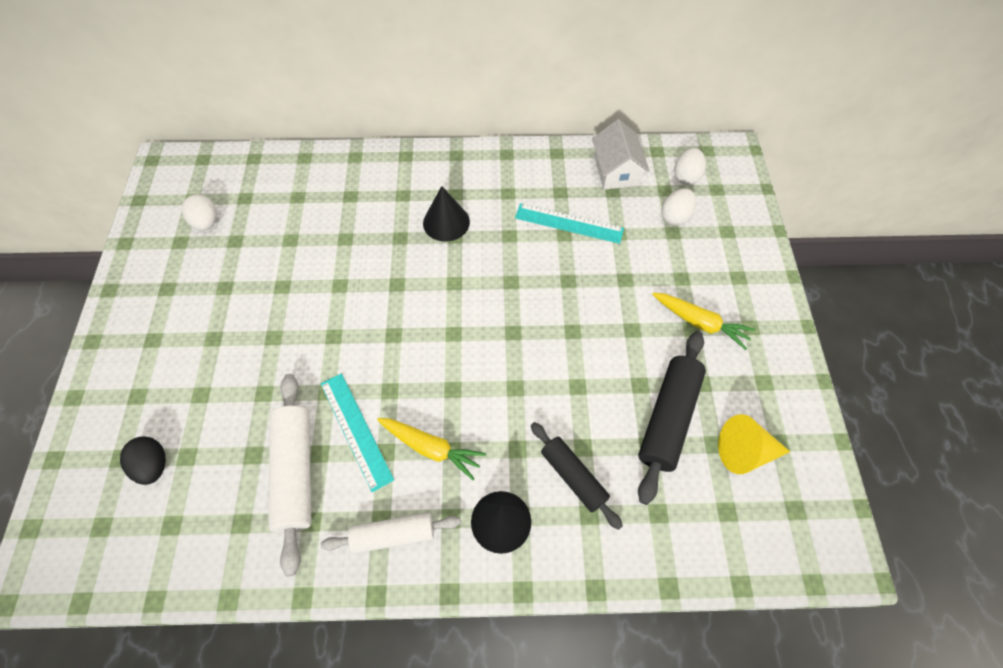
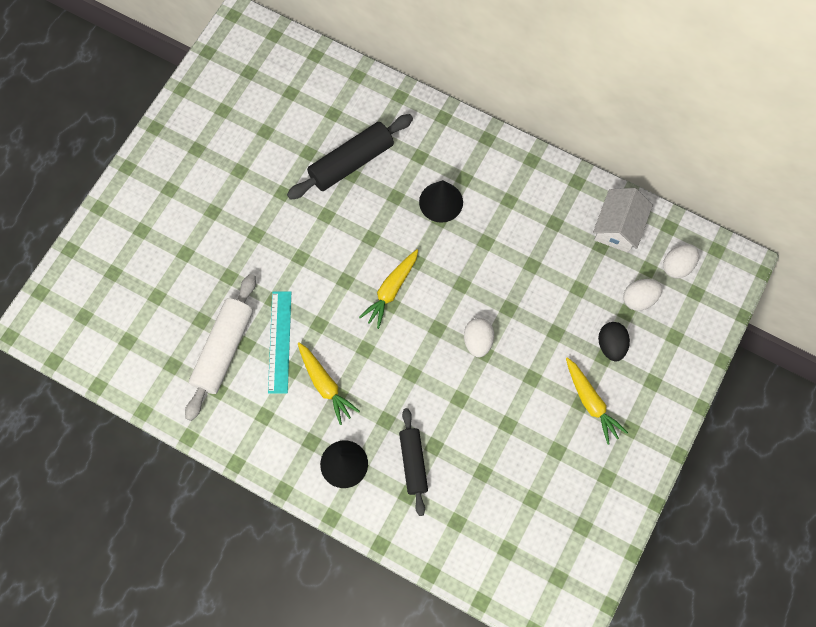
camera: 30 degrees right, 10 degrees up
(153, 465) = (133, 291): black egg -> black egg (611, 345)
(206, 222) = (251, 102): white egg -> white egg (477, 341)
(393, 535) = (267, 431): white rolling pin -> none
(445, 320) = (391, 290): none -> yellow carrot
(569, 223) = (542, 257): turquoise ruler -> none
(668, 418) = (511, 461): black rolling pin -> black rolling pin (351, 162)
(744, 451) = (551, 517): yellow cone -> none

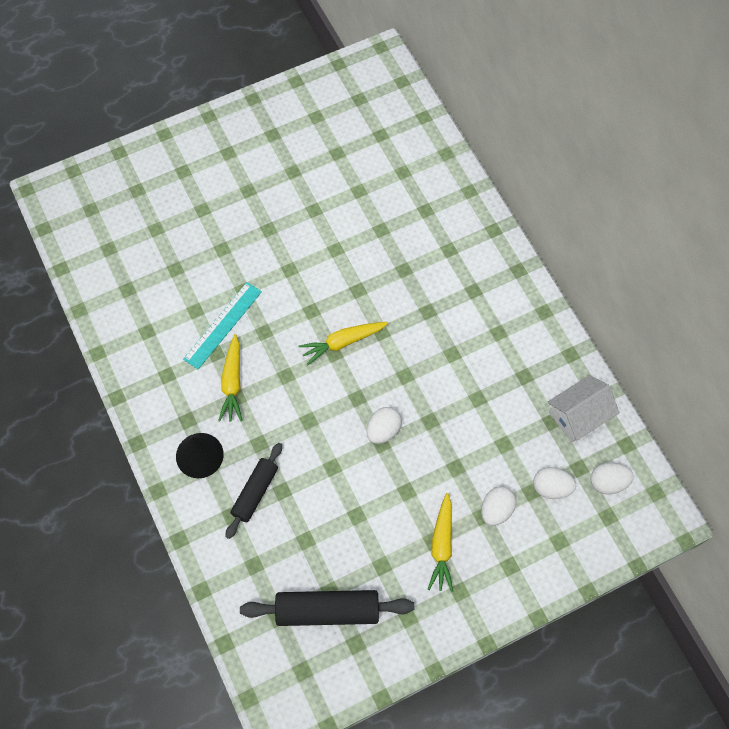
camera: 35 degrees right, 5 degrees down
(223, 349) = (175, 303): white rolling pin -> none
(351, 162) = (388, 220): black rolling pin -> black rolling pin (327, 611)
(441, 202) = (439, 297): black cone -> none
(611, 345) = (496, 510): black egg -> white egg

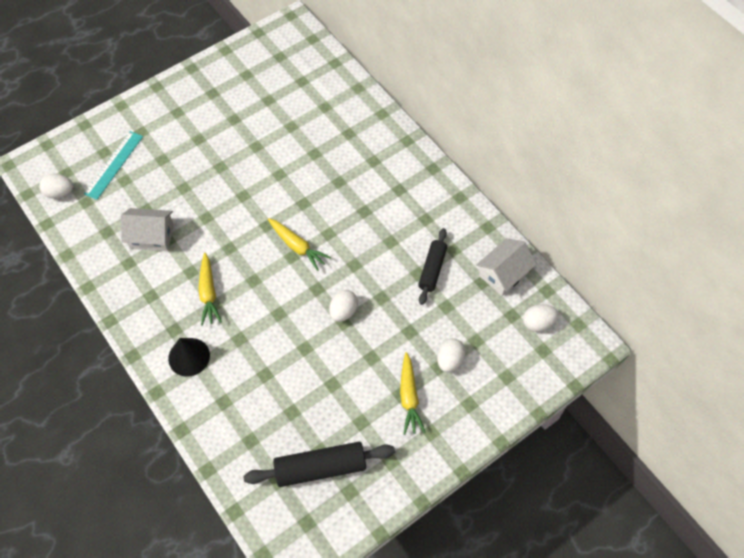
camera: 10 degrees left, 5 degrees down
(177, 303) = (152, 236): none -> white house
(223, 325) = (193, 248): turquoise ruler -> turquoise ruler (114, 165)
(255, 492) = (242, 380): black rolling pin -> black rolling pin (432, 269)
(342, 342) = (297, 246): yellow carrot -> yellow carrot turned 105 degrees counterclockwise
(551, 487) = (492, 335): white egg -> white egg (60, 193)

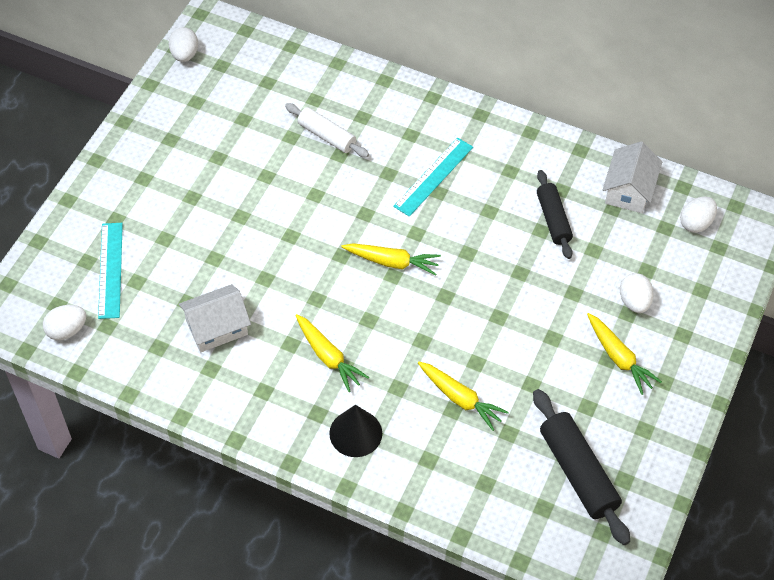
camera: 30 degrees left, 5 degrees down
(275, 369) = (460, 398): none -> yellow carrot
(315, 136) = (327, 136): none -> white rolling pin
(320, 468) = (578, 472): black rolling pin -> black rolling pin turned 75 degrees counterclockwise
(343, 311) = (490, 305): white egg -> white egg (184, 55)
(368, 198) = (434, 177): none -> turquoise ruler

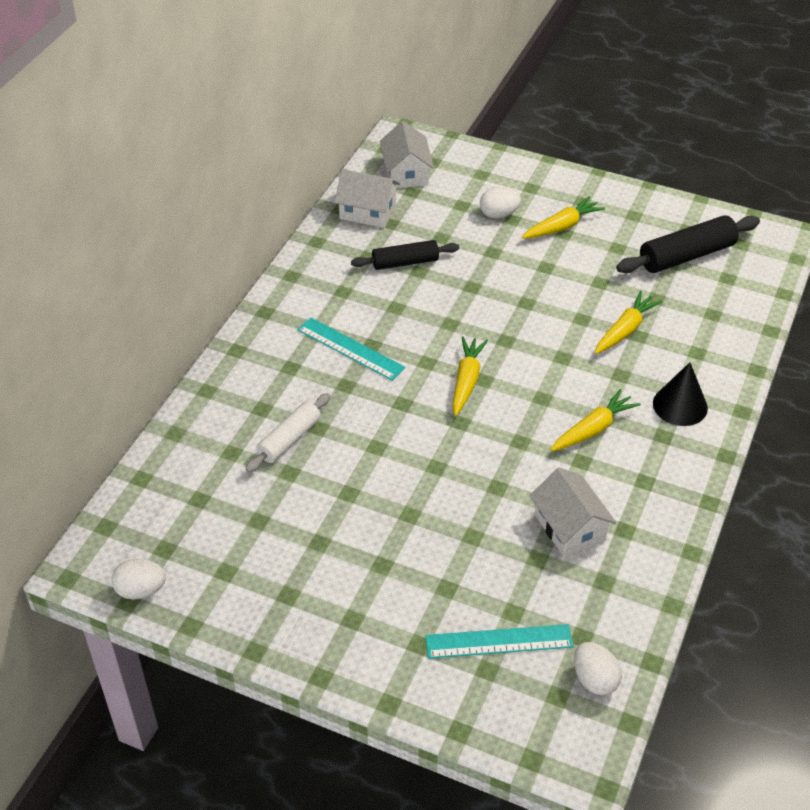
camera: 90 degrees left, 10 degrees down
(695, 223) = (406, 173): white egg -> white house

